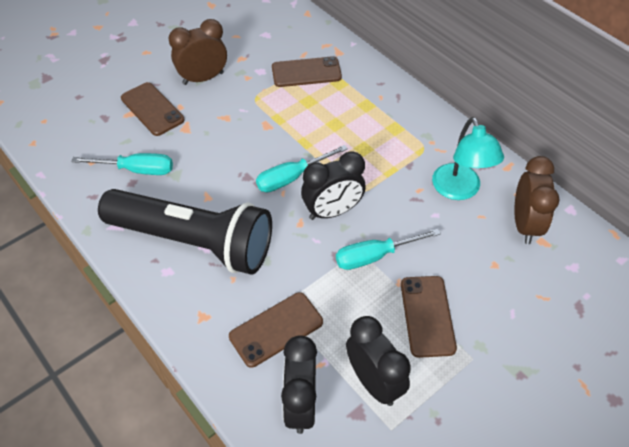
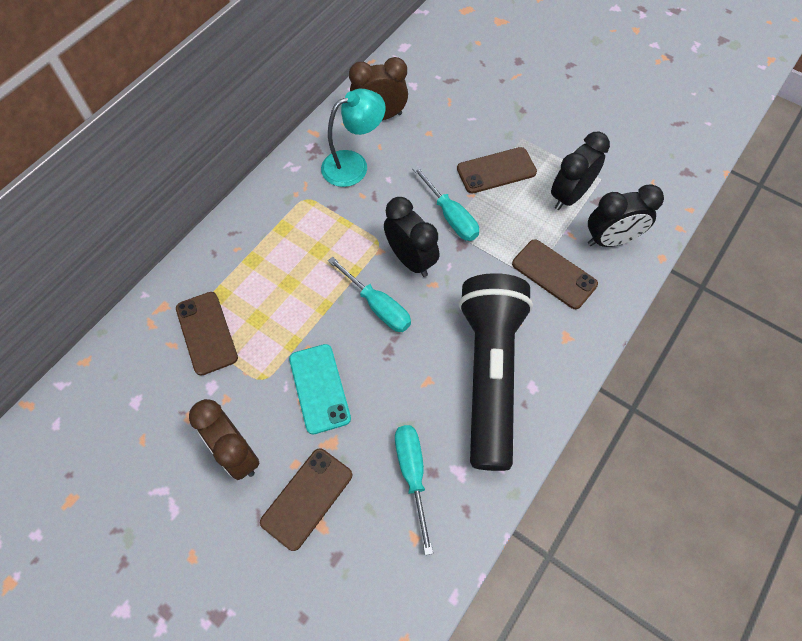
camera: 105 degrees left, 10 degrees up
(232, 128) = (319, 388): none -> turquoise phone

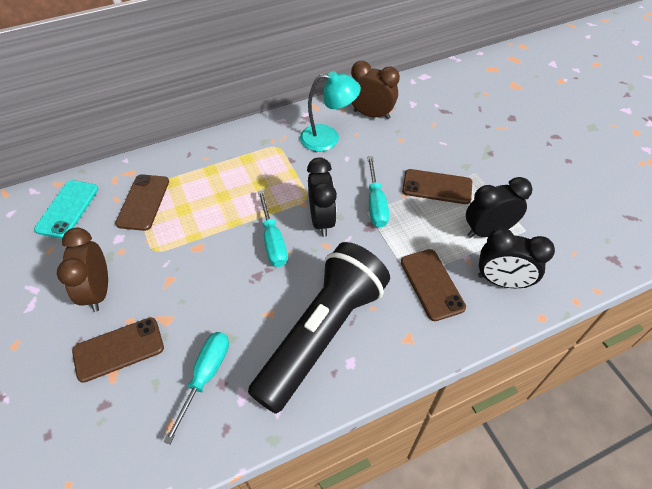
camera: 30 degrees right, 10 degrees down
(319, 388) = (187, 277): turquoise phone -> turquoise phone (67, 209)

